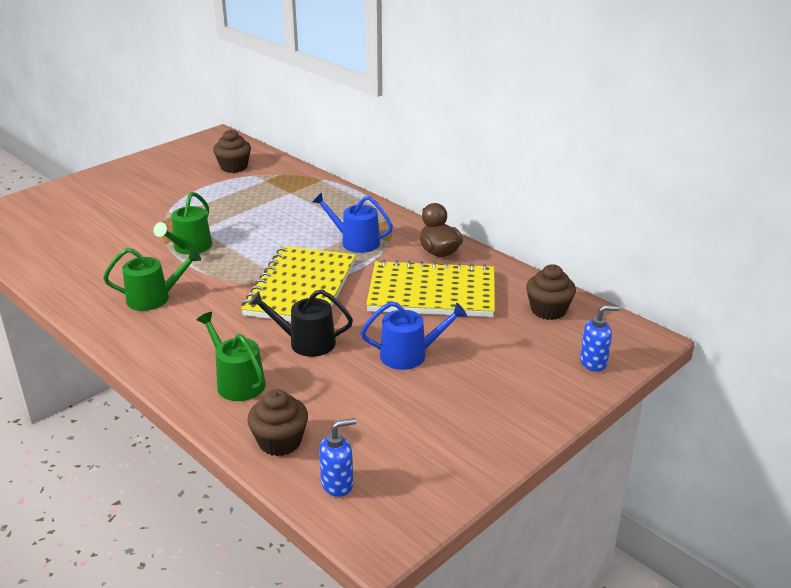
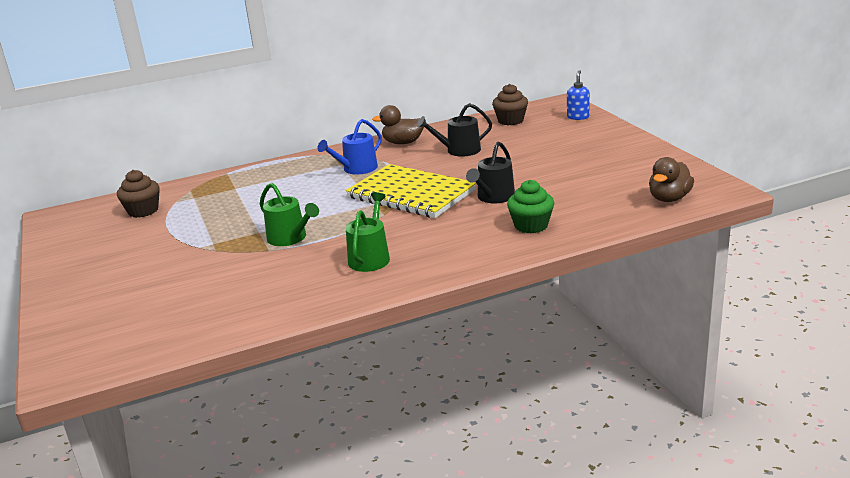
camera: 65 degrees left, 5 degrees down
(237, 382) = (531, 225): green watering can -> green cupcake
(280, 441) = (615, 214): brown cupcake -> none
(337, 484) = (669, 198): blue soap dispenser -> brown duck
(409, 355) = (535, 165): blue watering can -> none
(432, 293) = (459, 150): yellow notebook -> black watering can

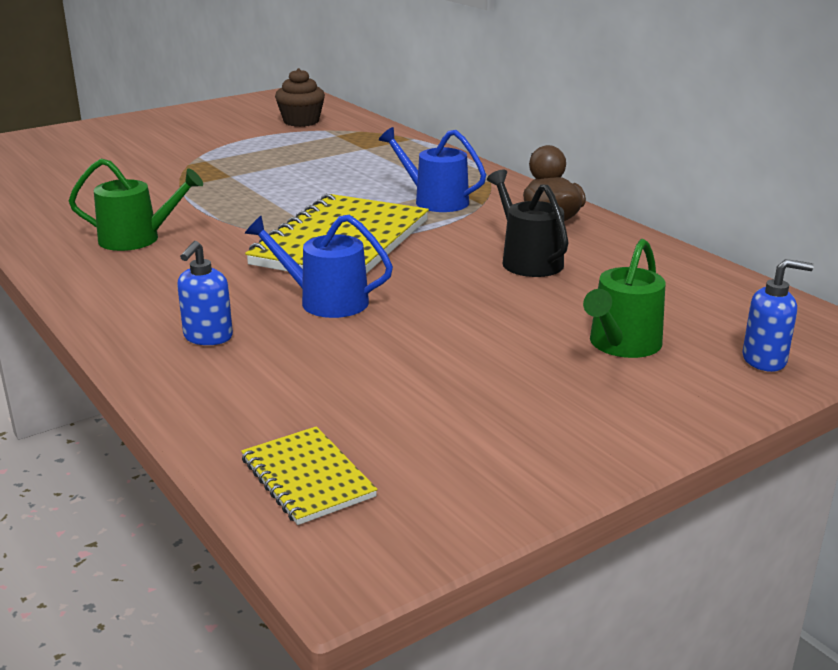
camera: 75 degrees right, 0 degrees up
(290, 238) = (209, 192): green watering can -> green watering can (621, 344)
(493, 197) = (326, 301): black watering can -> blue watering can
(510, 120) = (701, 292): brown cupcake -> none
(531, 225) = (208, 337): green cupcake -> blue soap dispenser
(669, 198) = (307, 478): brown duck -> yellow notebook

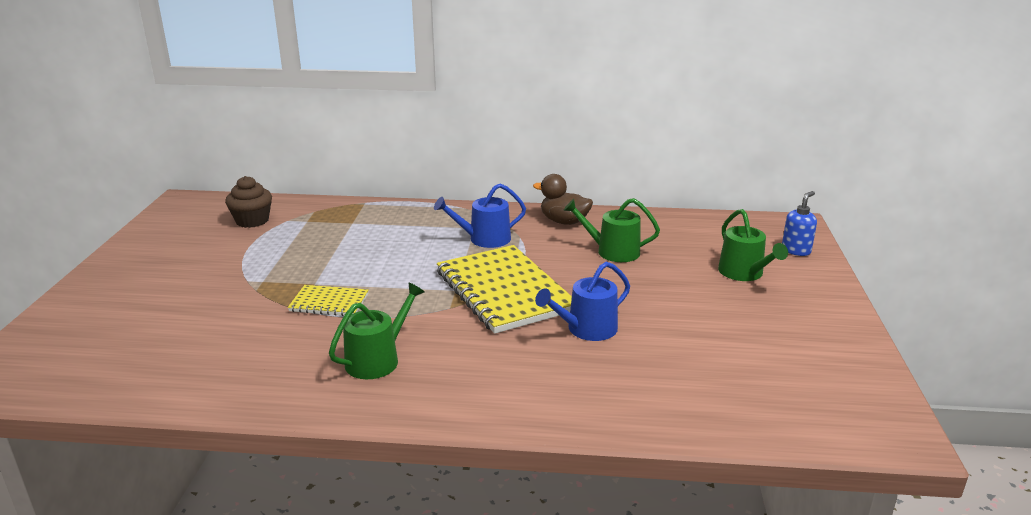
camera: 50 degrees left, 0 degrees up
(208, 337) = (589, 388): blue soap dispenser -> none
(307, 478) = (804, 417): yellow notebook -> yellow notebook (329, 303)
(528, 260) = (612, 251): black watering can -> green watering can

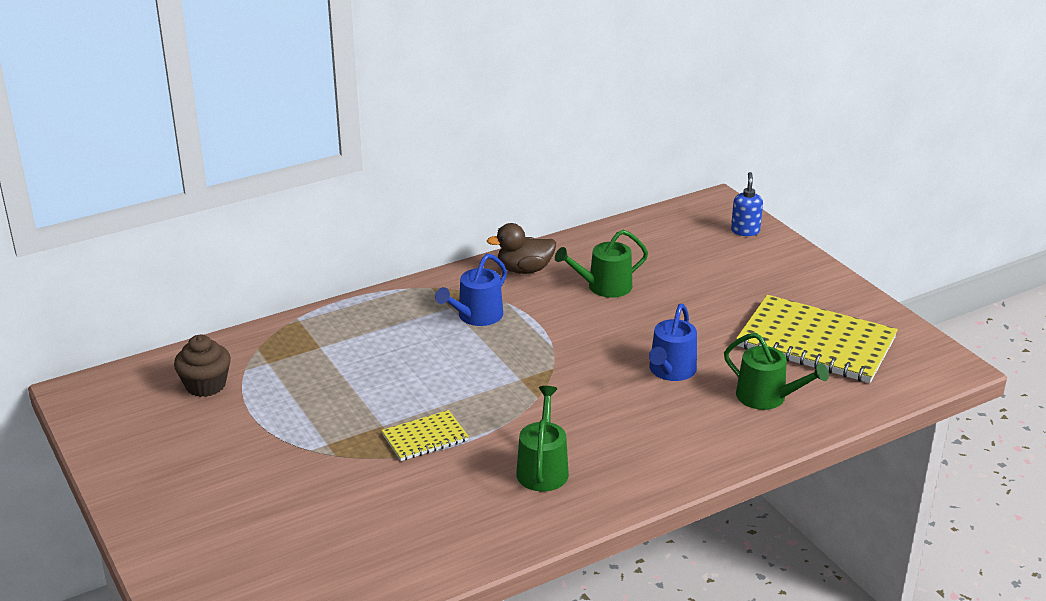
camera: 35 degrees left, 5 degrees up
(504, 291) = (563, 363): yellow notebook -> yellow notebook (815, 343)
(744, 273) = (729, 269): green watering can -> green watering can (767, 397)

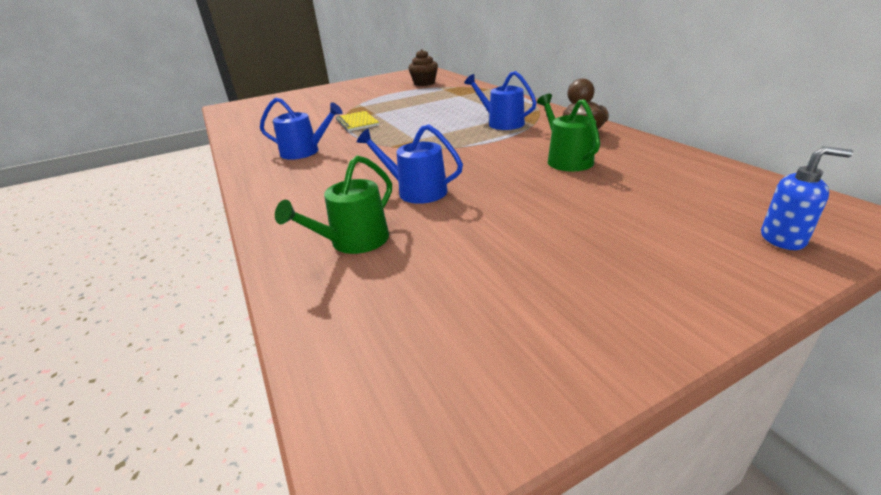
camera: 95 degrees right, 0 degrees up
(543, 469) = (304, 152): green watering can -> blue watering can
(815, 343) = (468, 286): yellow notebook -> none

